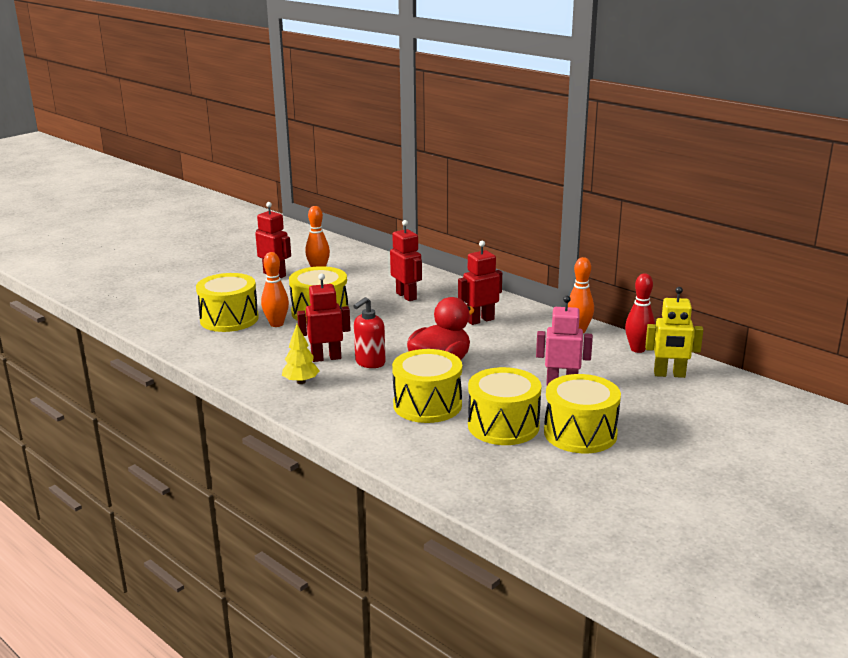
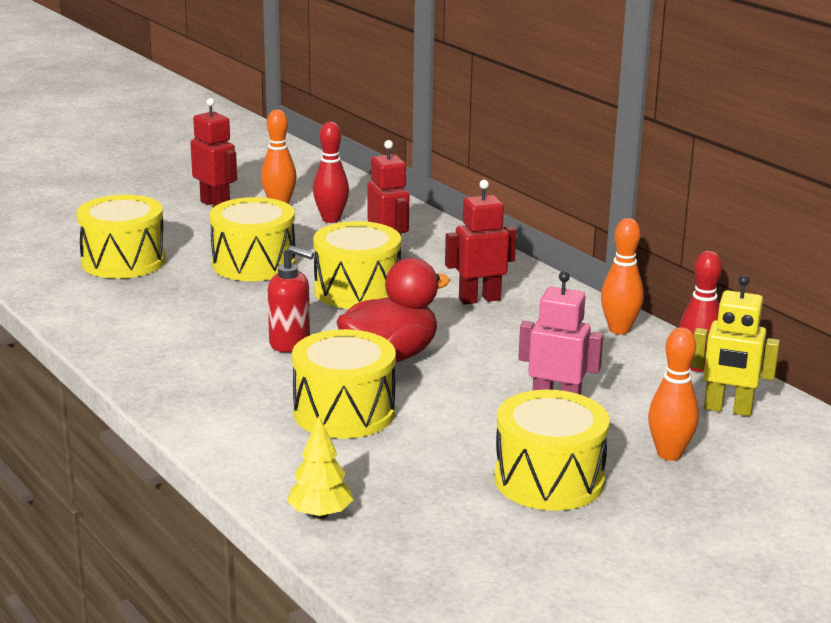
camera: 10 degrees right, 0 degrees up
(276, 324) = (185, 275): orange bowling pin -> orange bowling pin (669, 454)
(301, 382) = (181, 359): yellow tree -> yellow tree (320, 514)
(326, 358) = (232, 330): red robot -> none
(358, 277) = (331, 219): none -> red bowling pin
(370, 363) = (290, 343): red soap dispenser -> red soap dispenser turned 120 degrees counterclockwise
(503, 426) = (440, 455): yellow drum -> yellow drum (357, 290)

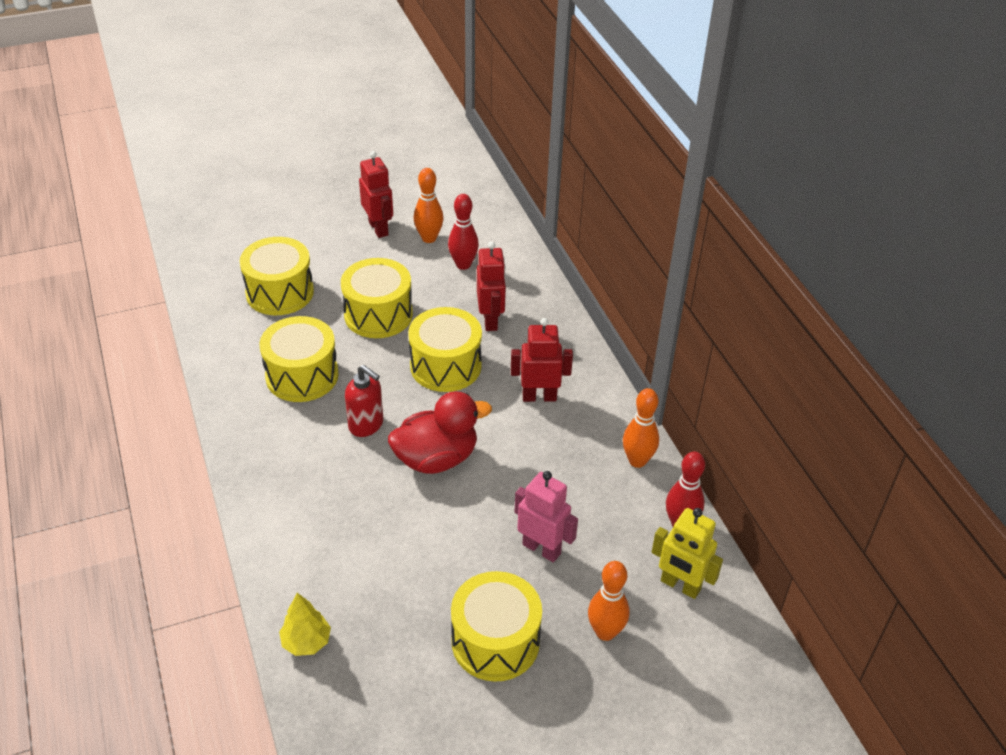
camera: 15 degrees right, 20 degrees up
(344, 412) = (373, 521): yellow drum -> yellow drum (302, 375)

